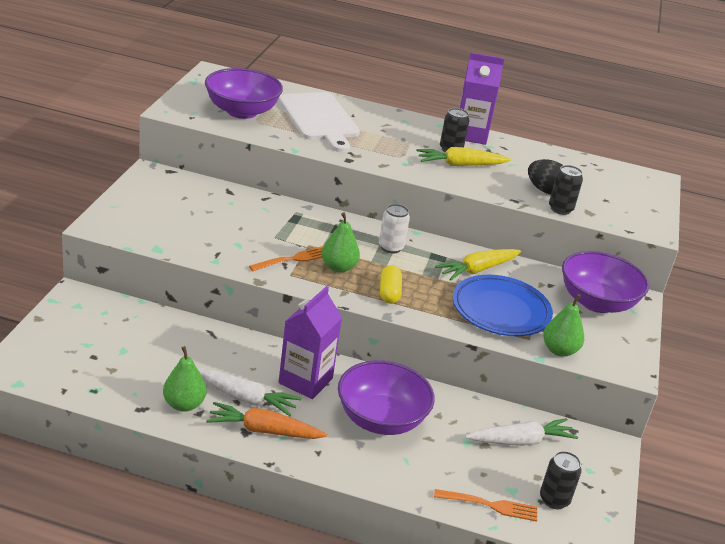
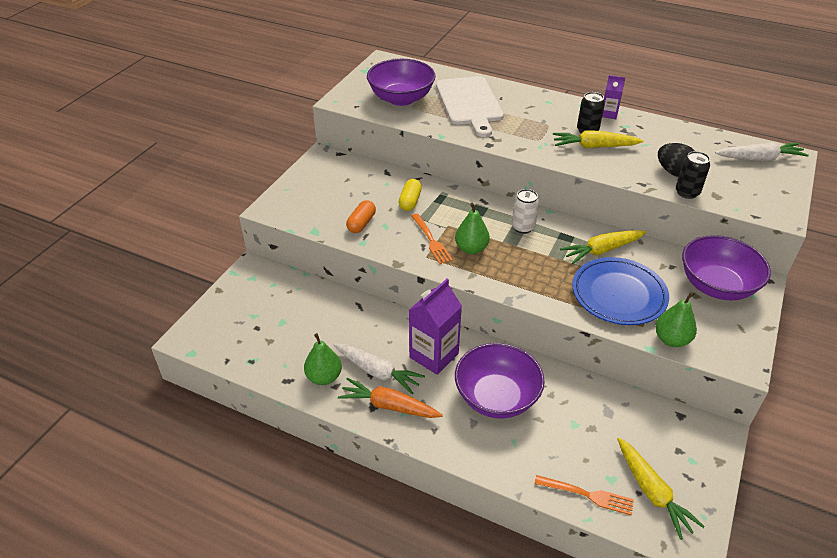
camera: 15 degrees right, 10 degrees up
(210, 242) = (361, 223): none -> orange capsule
(293, 259) = (431, 240): orange fork -> orange fork turned 90 degrees clockwise
(389, 293) = (514, 275): yellow capsule -> yellow capsule (410, 201)
(470, 135) = (609, 114): purple carton -> purple carton, size x0.53
(520, 441) = (626, 425): white carrot -> white carrot (759, 158)
(554, 499) = (652, 492): black can -> yellow carrot

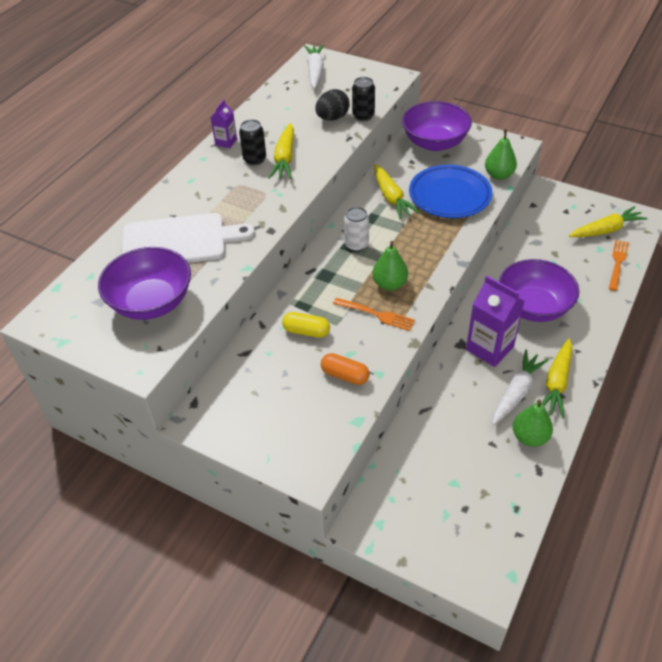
camera: 85 degrees left, 5 degrees up
(389, 406) = (556, 383): orange carrot -> yellow carrot
(431, 240) = (376, 314): orange fork -> orange fork turned 45 degrees clockwise

